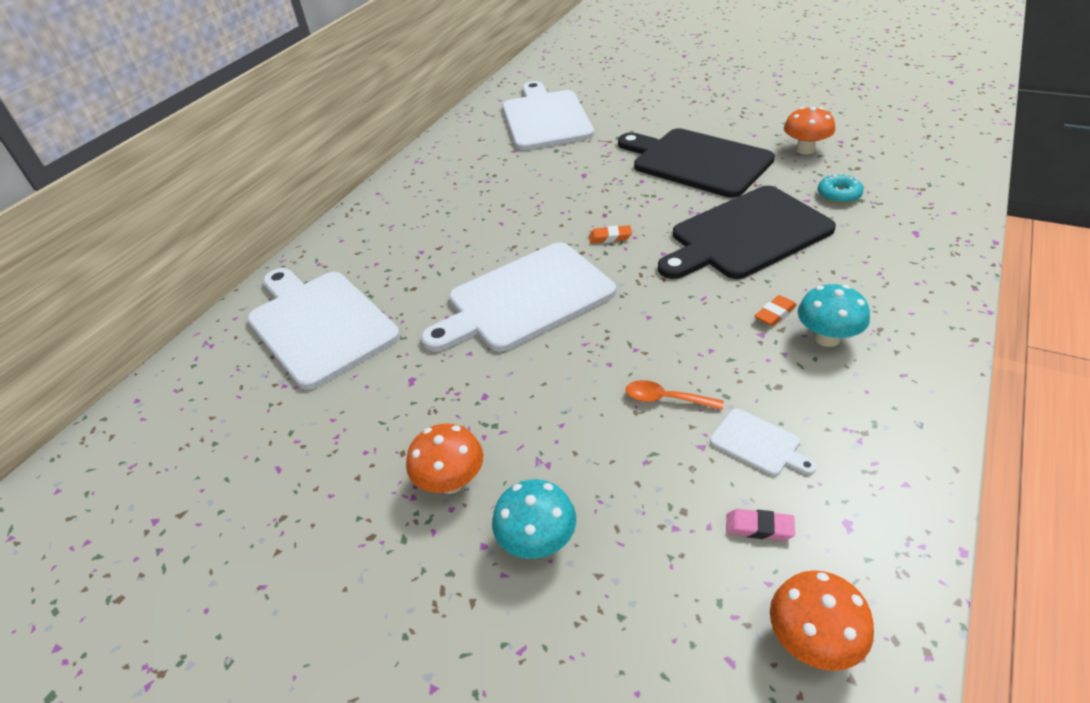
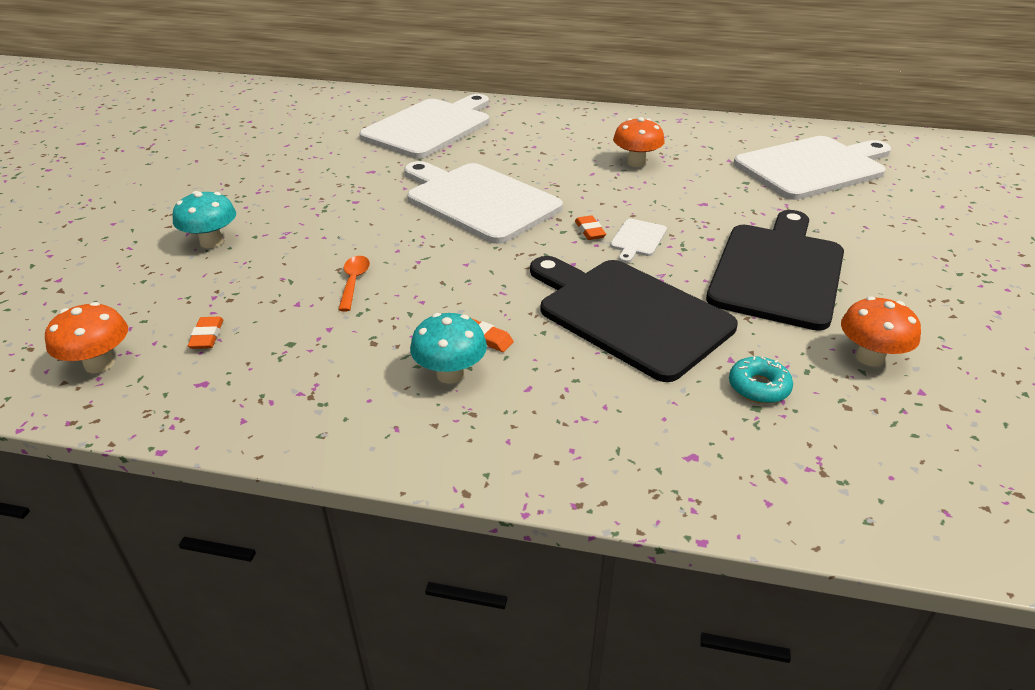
camera: 70 degrees right, 5 degrees down
(451, 481) = (269, 203): orange mushroom -> orange mushroom (636, 162)
(758, 443) = (298, 333): white cutting board -> white cutting board (637, 239)
(759, 527) = (207, 336): pink eraser -> orange eraser

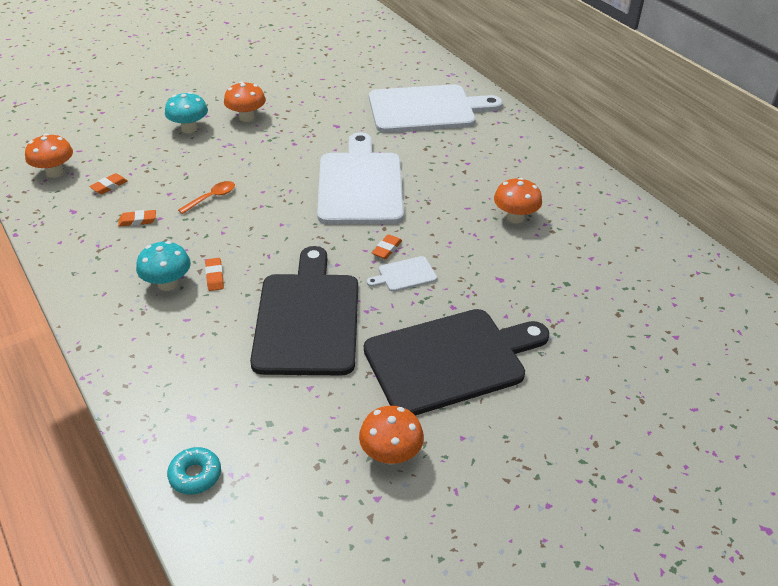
camera: 45 degrees right, 5 degrees up
(263, 205) = (246, 117): none -> orange mushroom
(306, 345) = (137, 220): none -> orange eraser
(758, 387) = (293, 414): turquoise donut -> turquoise donut (195, 475)
(813, 167) = (650, 306): white cutting board -> none

